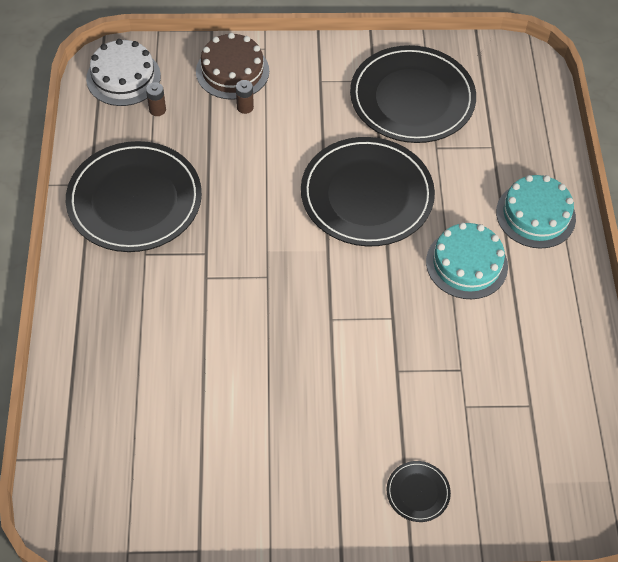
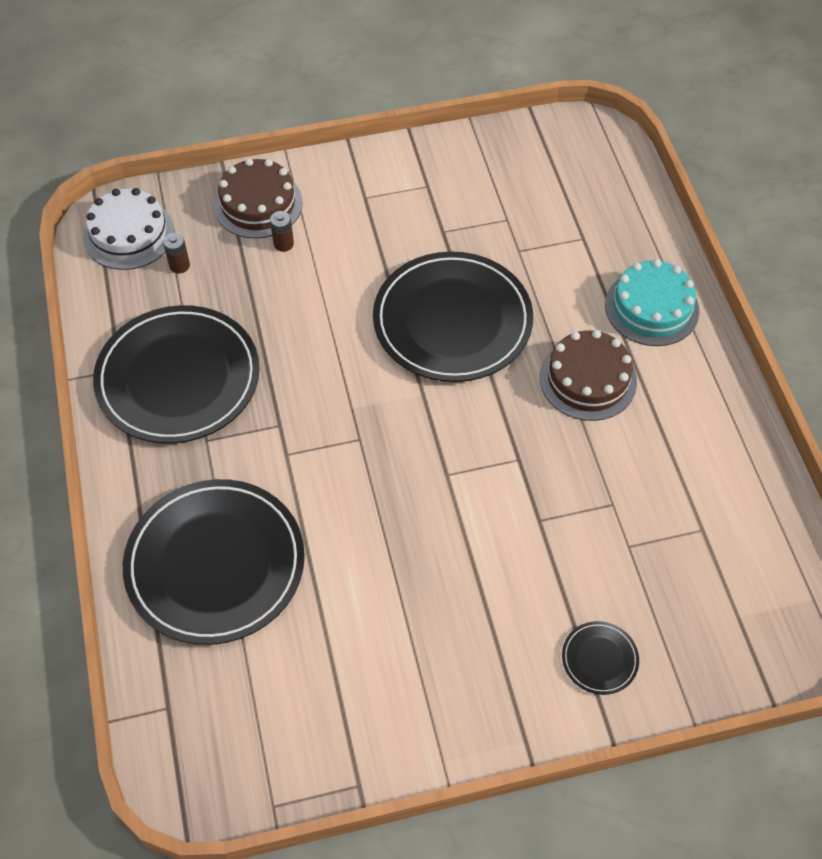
camera: 10 degrees left, 0 degrees up
(412, 98) = (476, 199): black plate -> black plate (215, 564)
(466, 264) = (588, 379): turquoise cake -> brown cake

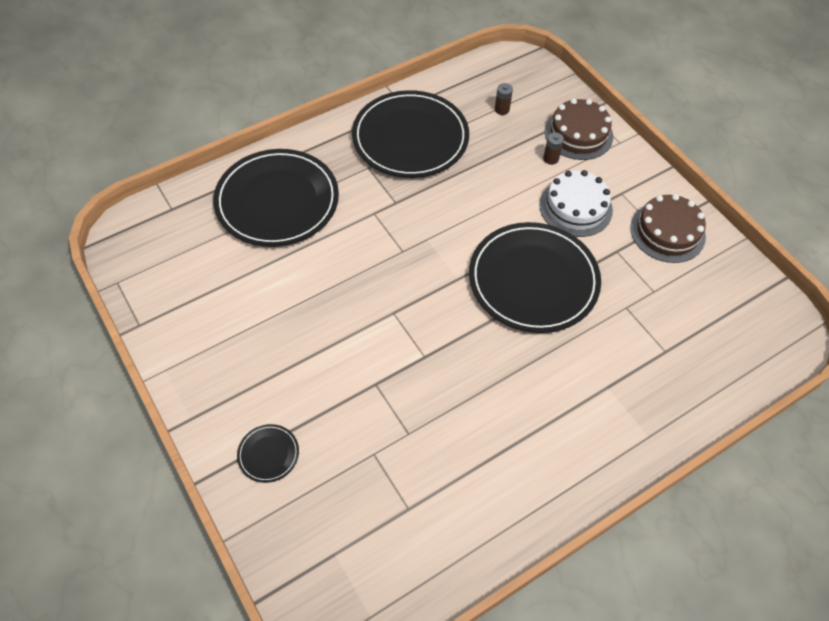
camera: 70 degrees right, 0 degrees up
(129, 234) = (514, 76): white cake -> white cake (575, 207)
(588, 379) = (521, 388): brown cake -> brown cake (667, 232)
(651, 308) = (619, 421): turquoise cake -> none

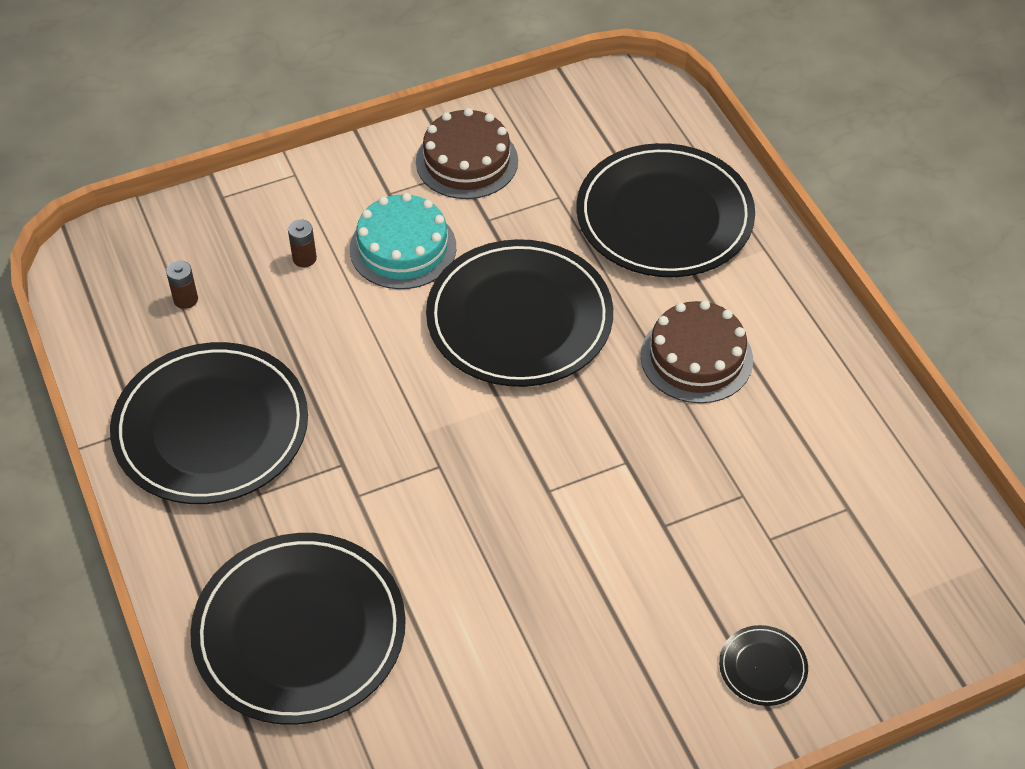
camera: 80 degrees left, 5 degrees down
(575, 207) = (403, 248): white cake -> turquoise cake
(578, 134) = (265, 217): brown cake -> brown cake (696, 357)
(659, 362) = (664, 216): none -> black plate

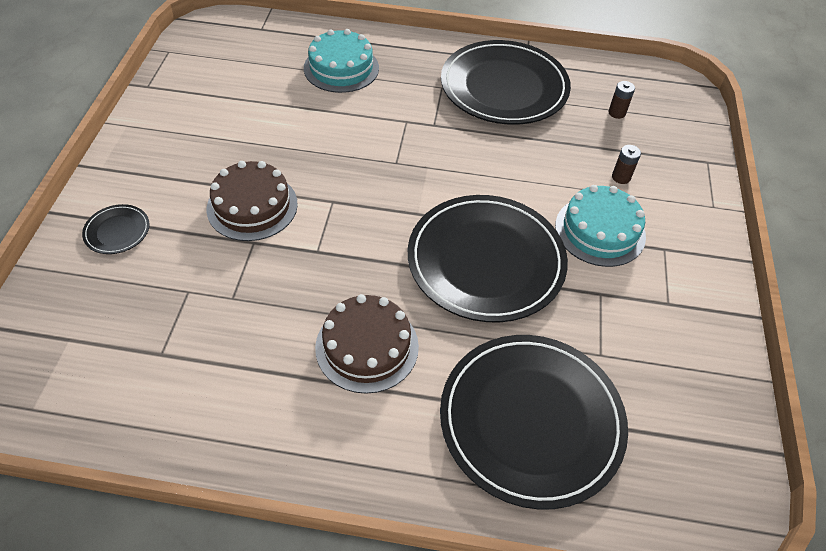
camera: 120 degrees right, 0 degrees up
(299, 632) = (341, 68): black plate -> turquoise cake
(467, 161) = (678, 314): brown cake -> brown cake (252, 206)

